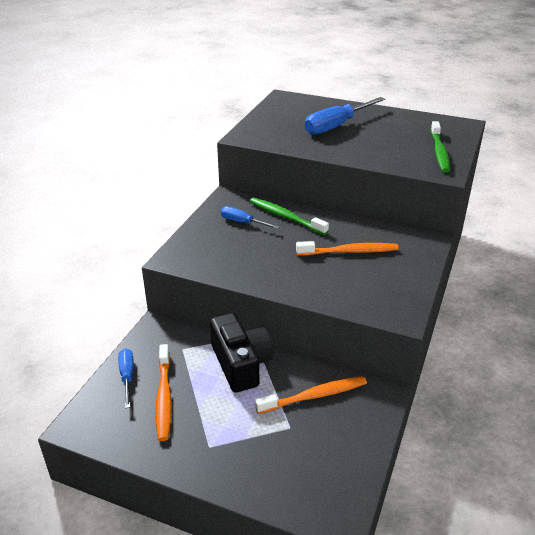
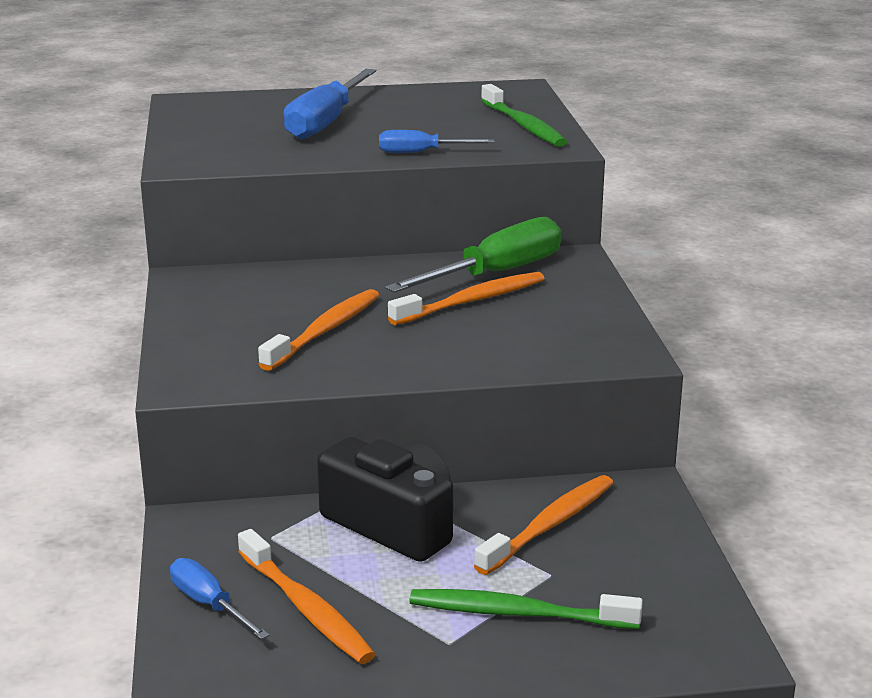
camera: 30 degrees left, 10 degrees down
(243, 222) = (254, 307): blue screwdriver -> blue screwdriver (421, 153)
(261, 248) = (324, 331): none -> orange toothbrush
(285, 217) = (320, 283): green toothbrush -> green toothbrush (518, 613)
(378, 237) = (495, 274): none -> green screwdriver

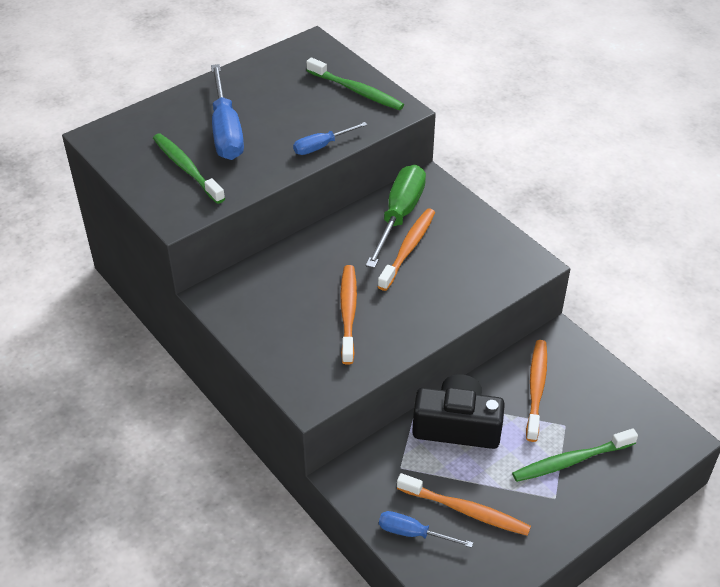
camera: 30 degrees left, 20 degrees up
(243, 137) = (186, 168): none -> green toothbrush

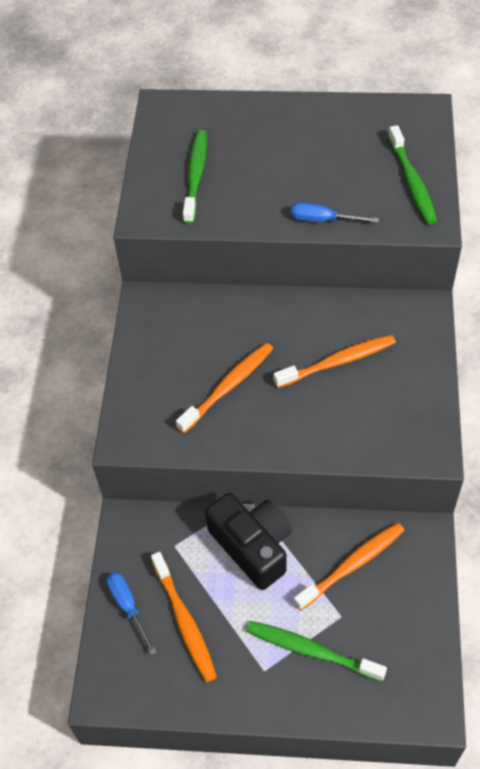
camera: 45 degrees right, 10 degrees up
(226, 131) = (262, 158): blue screwdriver -> none
(399, 216) = (363, 326): green screwdriver -> none

